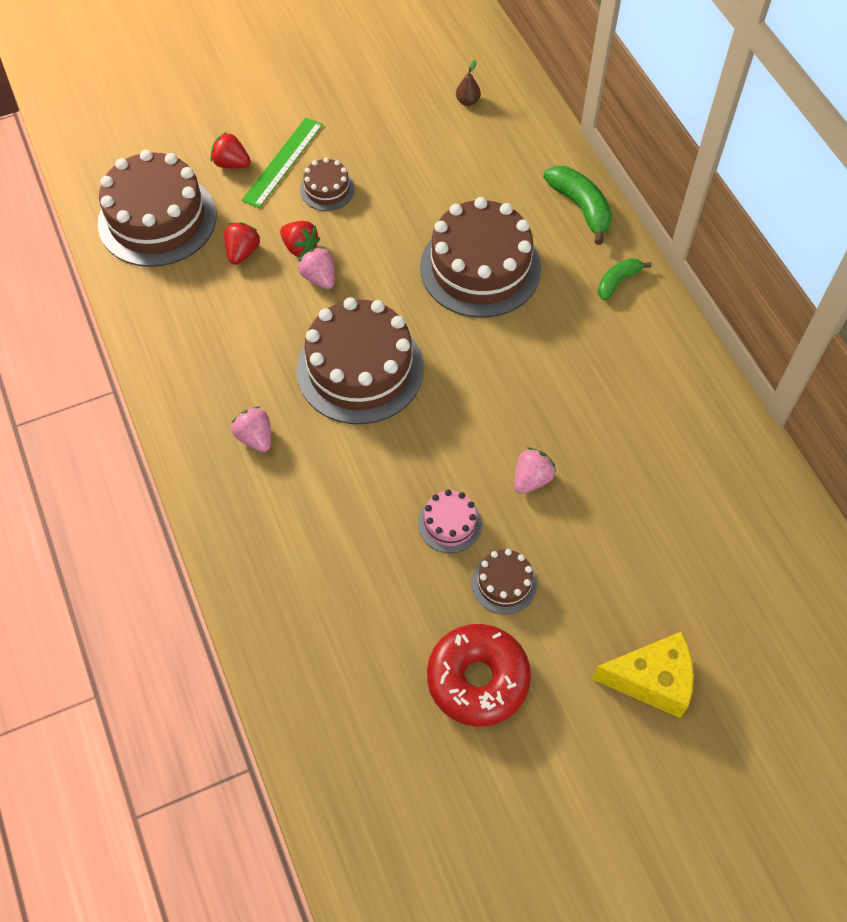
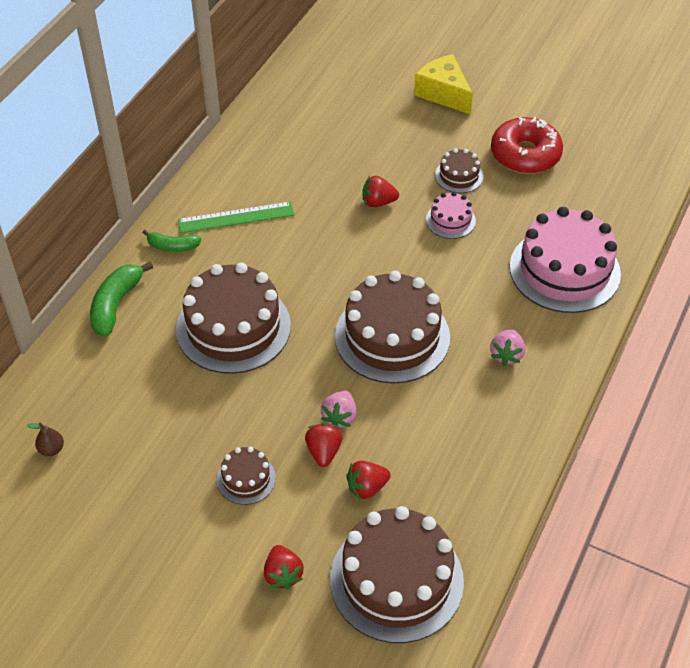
camera: 130 degrees left, 10 degrees down
(283, 162) = (245, 535): green ruler -> green ruler (236, 217)
(294, 570) = (564, 270): none -> pink cake
(531, 479) = (378, 202): pink strawberry -> red strawberry

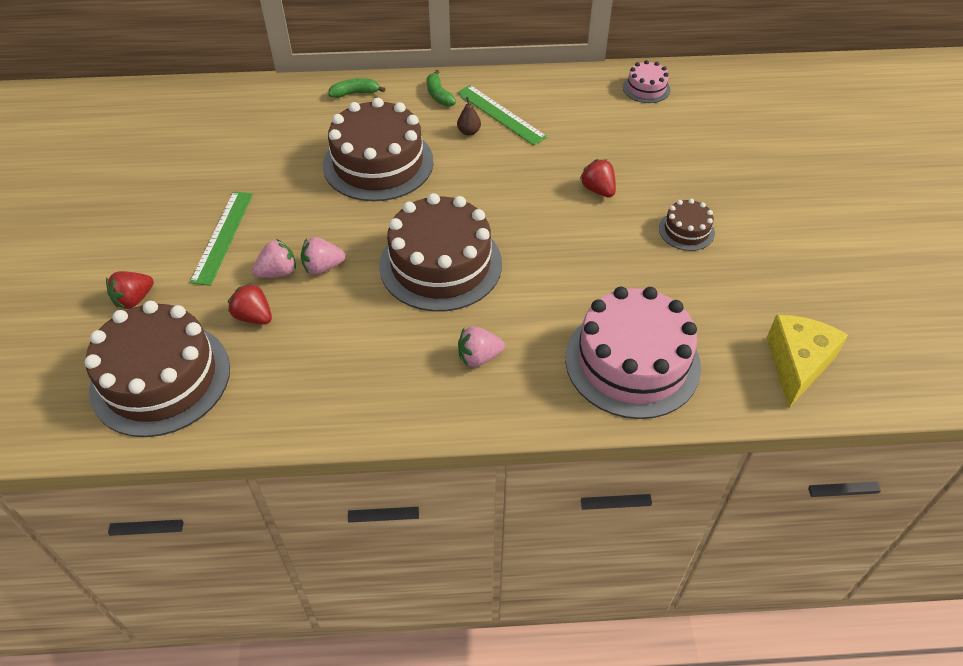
camera: 60 degrees right, 0 degrees up
(51, 449) = (194, 123): brown pear -> brown pear (469, 132)
(116, 304) = (355, 93): green banana -> green banana, size x0.62
(246, 479) = (222, 236): brown cake -> green ruler
(323, 452) = (278, 272): red strawberry -> pink strawberry
(443, 93) = (787, 176): yellow cheese -> yellow cheese (797, 364)
(450, 220) = (621, 247): pink cake -> pink cake (646, 88)
(525, 154) = (767, 268): red donut -> none

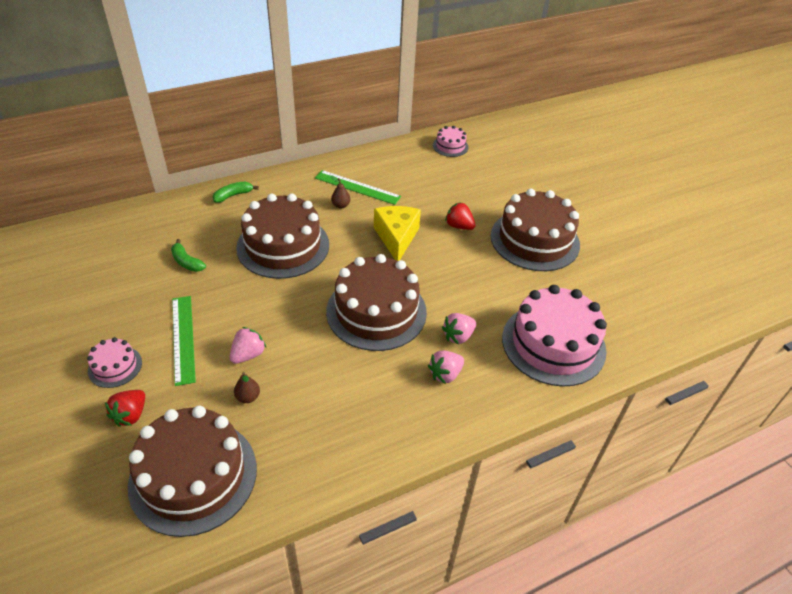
camera: 25 degrees left, 5 degrees down
(144, 246) = (115, 366): none -> pink cake
(254, 316) = (248, 397): red strawberry -> brown pear
(323, 267) = (284, 340): pink strawberry -> pink strawberry (458, 336)
(438, 95) = (301, 183): green banana -> green banana (186, 262)
(686, 230) = (534, 240): brown cake -> brown cake, size x2.14
(797, 364) = (657, 313): yellow cheese -> yellow cheese (396, 238)

